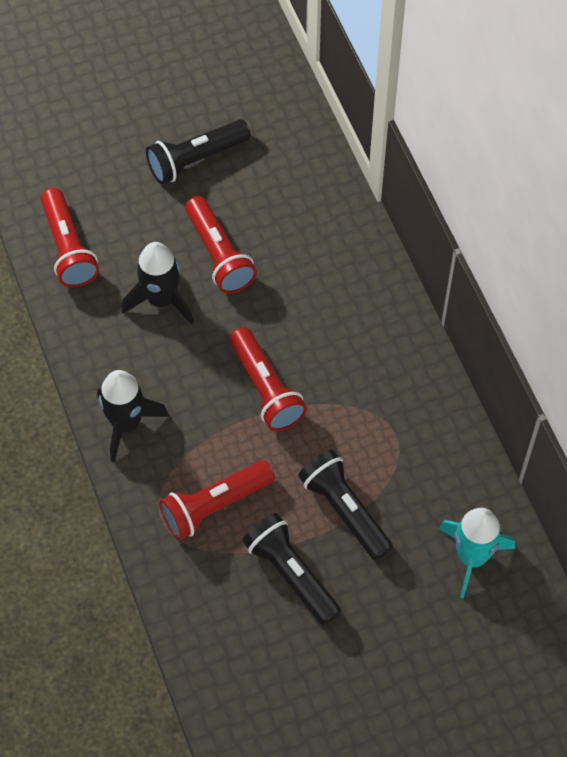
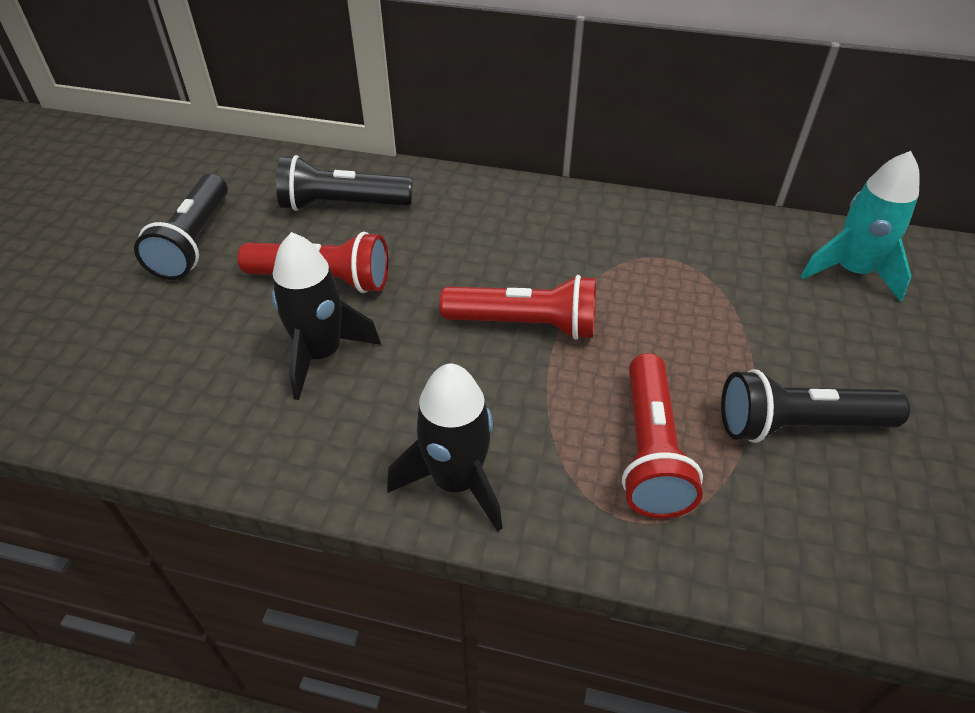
camera: 55 degrees left, 15 degrees down
(68, 248) = (150, 404): red flashlight -> none
(345, 510) = (735, 337): black flashlight -> black flashlight (342, 205)

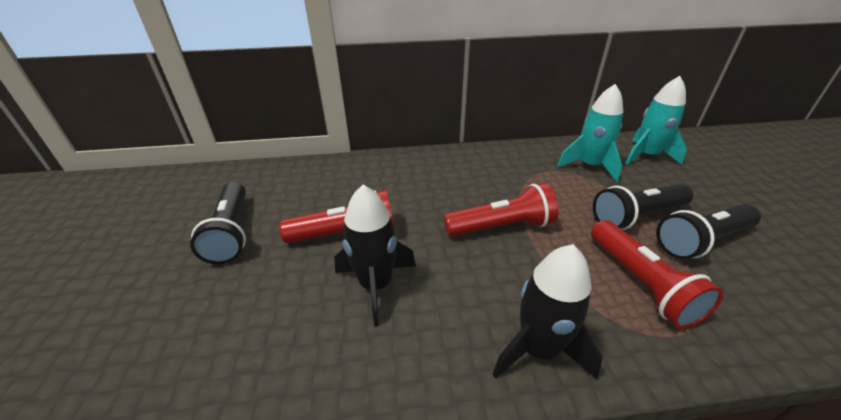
camera: 20 degrees left, 10 degrees down
(342, 205) = (333, 185): black flashlight -> black flashlight (637, 217)
(736, 266) = (589, 166): none -> turquoise rocket

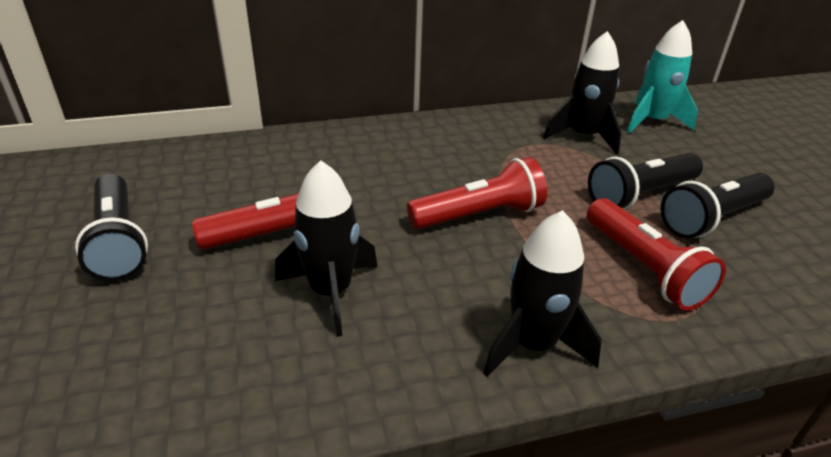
camera: 10 degrees left, 0 degrees up
(589, 166) = (583, 136): turquoise rocket -> black rocket

